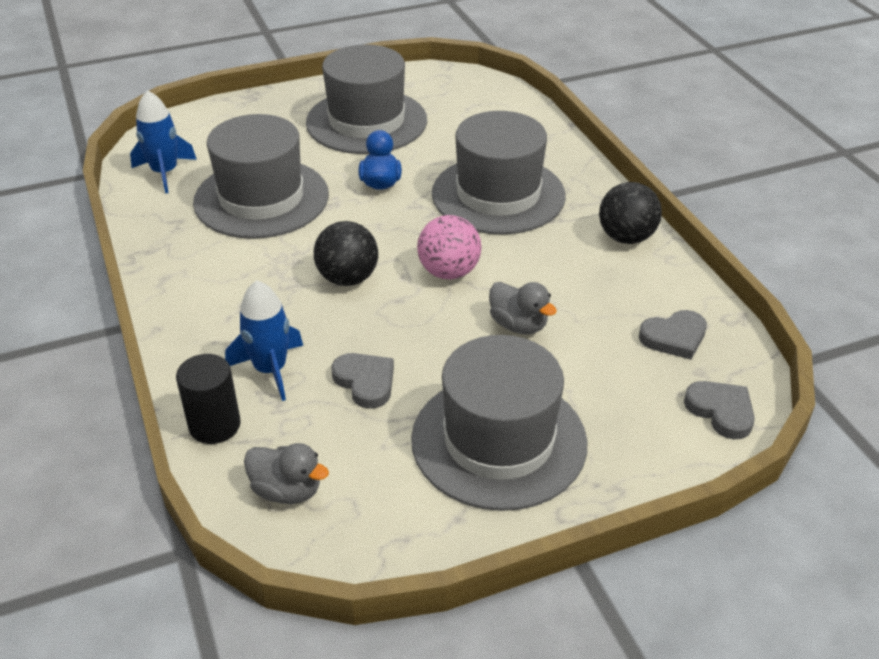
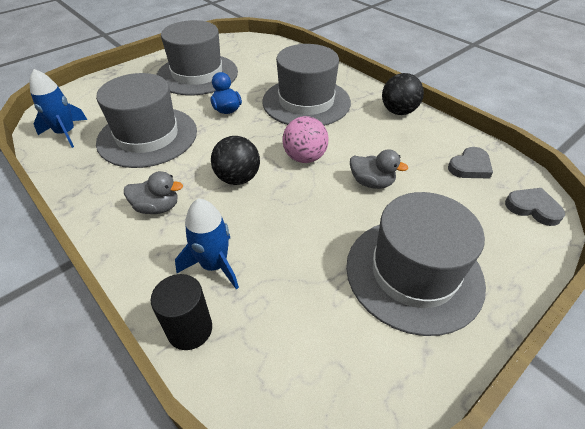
camera: 20 degrees left, 5 degrees up
(287, 491) = (280, 373): grey duck -> grey duck (157, 207)
(365, 382) = (292, 254): grey heart -> none

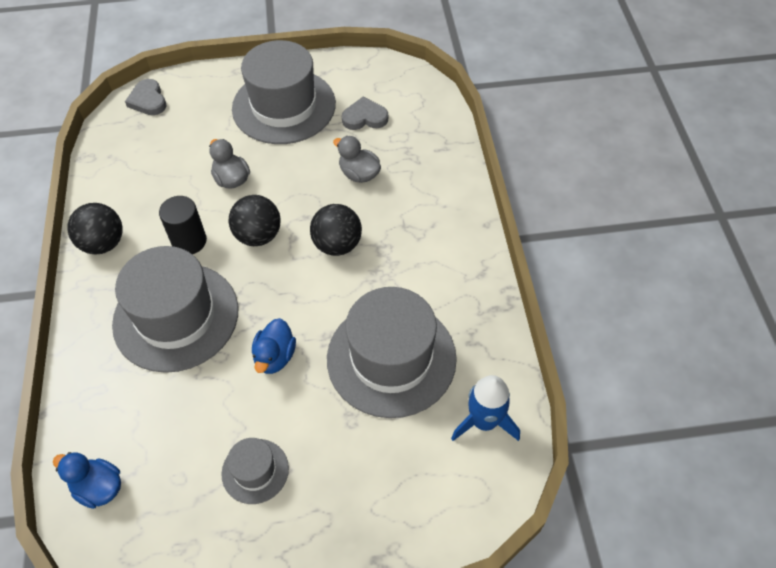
camera: 145 degrees left, 10 degrees up
(157, 207) = (425, 250): grey duck -> grey duck (359, 174)
(190, 329) = (447, 144): black cylinder -> black cylinder (189, 241)
(197, 74) = (255, 471): grey hat -> grey hat, size x0.48
(214, 265) = (408, 176): blue rocket -> none
(267, 48) = (99, 487): none -> blue duck
(304, 157) = (258, 235): pink ball -> black ball
(470, 166) = (137, 151): grey heart -> grey heart (365, 117)

